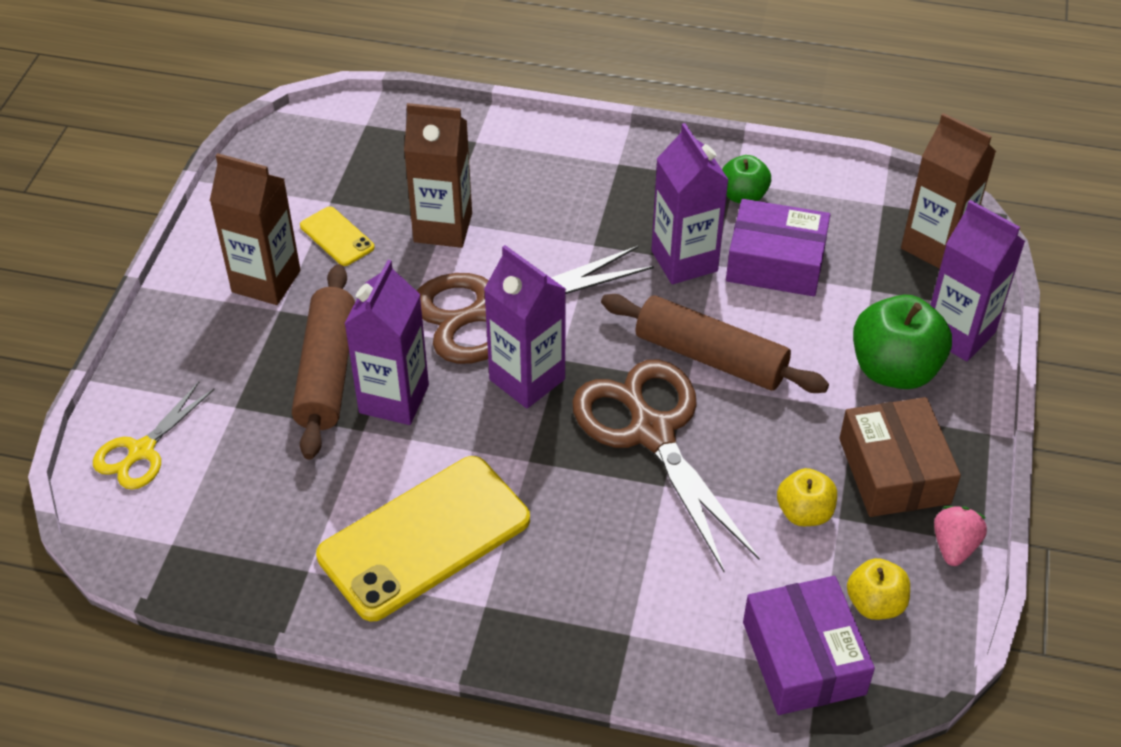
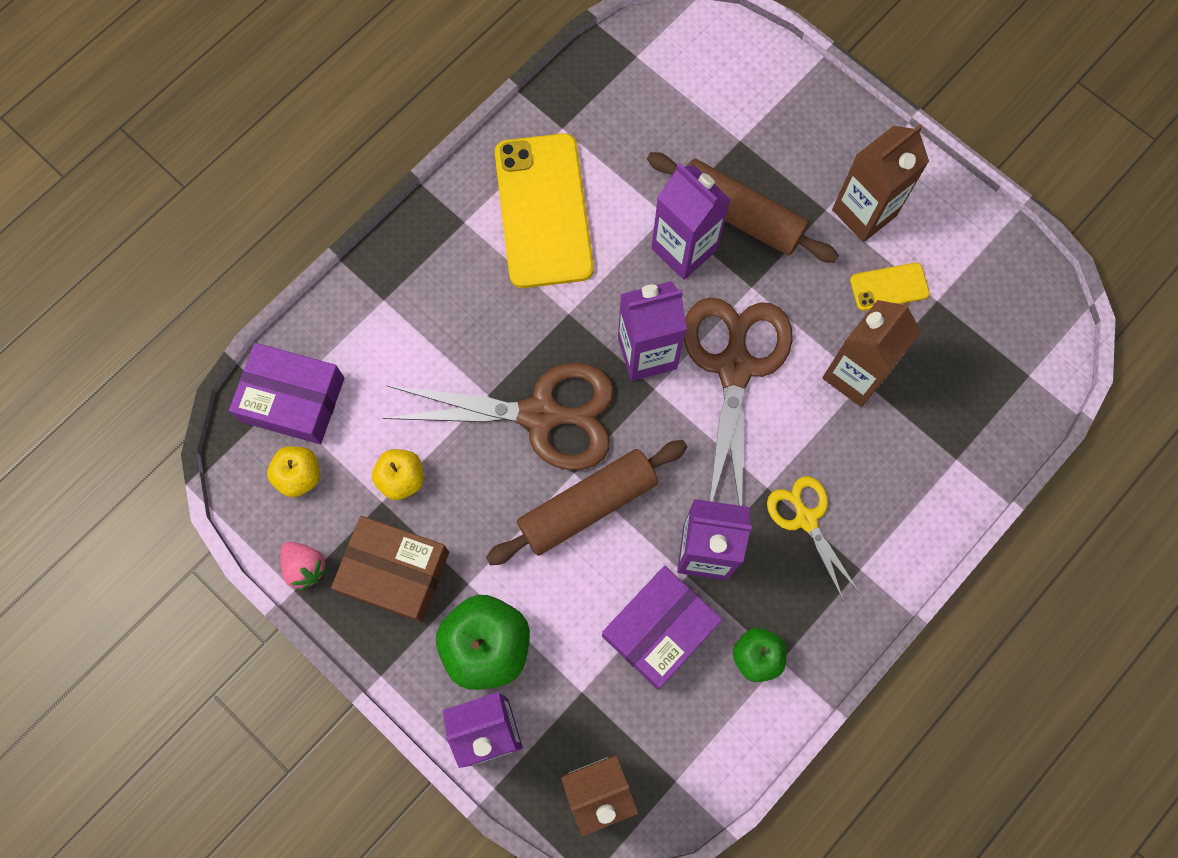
camera: 120 degrees right, 25 degrees up
(141, 451) = (732, 66): yellow scissors -> yellow scissors (806, 518)

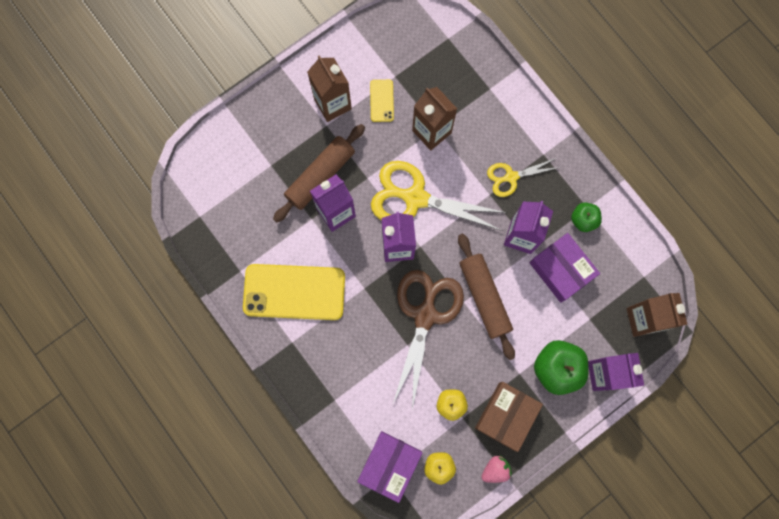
camera: 80 degrees left, 5 degrees up
(734, 366) = (415, 198): brown scissors -> yellow scissors

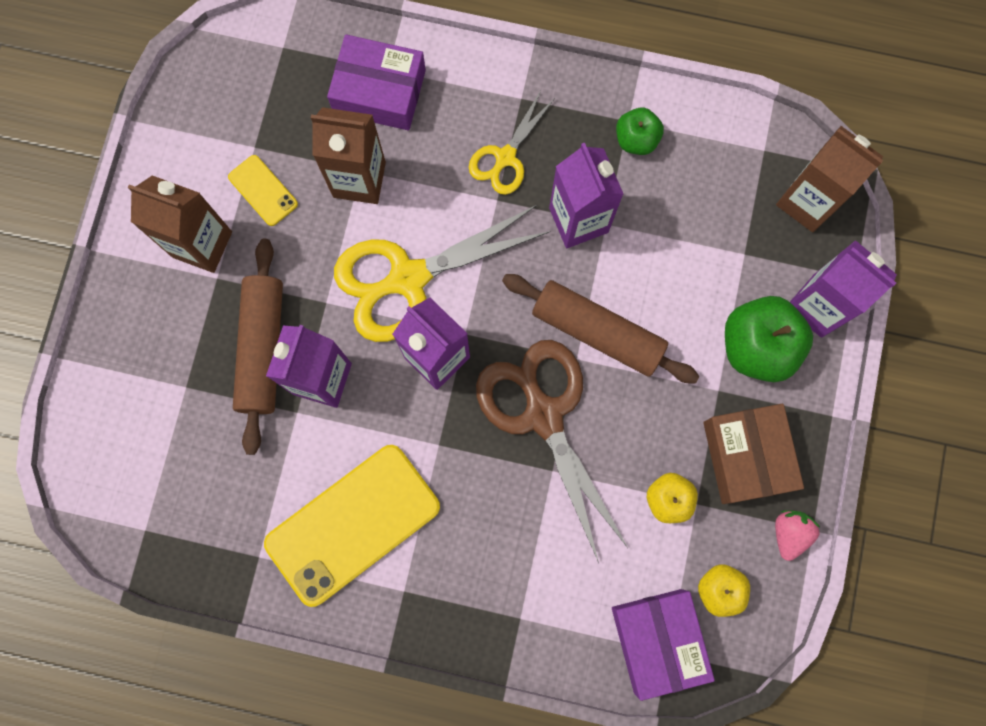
camera: 40 degrees left, 0 degrees up
(561, 270) = (661, 222): purple box -> purple box (379, 91)

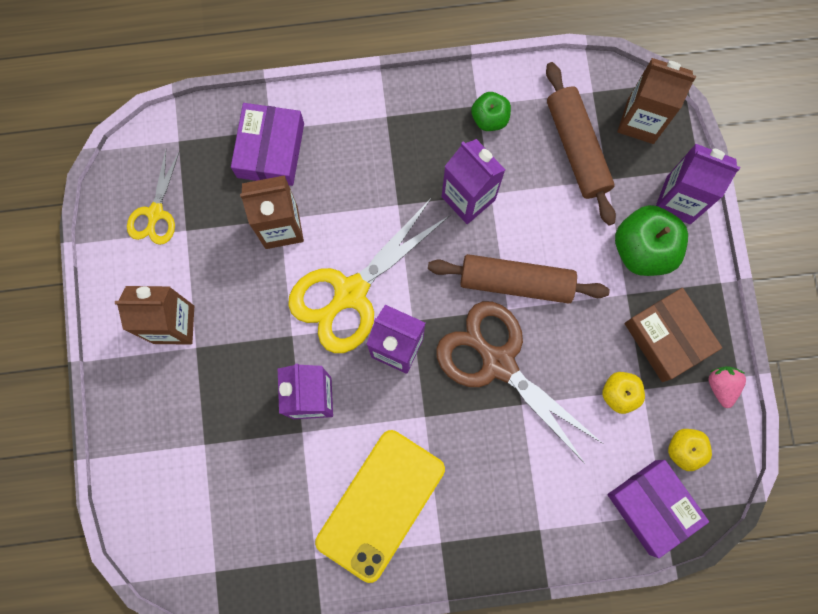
camera: 20 degrees left, 0 degrees up
(263, 190) = (206, 263): yellow phone -> none
(263, 348) = (255, 391): brown rolling pin -> brown rolling pin (577, 148)
(379, 91) = (270, 150): purple box -> purple box turned 75 degrees counterclockwise
(505, 158) = (391, 169): yellow scissors -> yellow scissors (155, 213)

